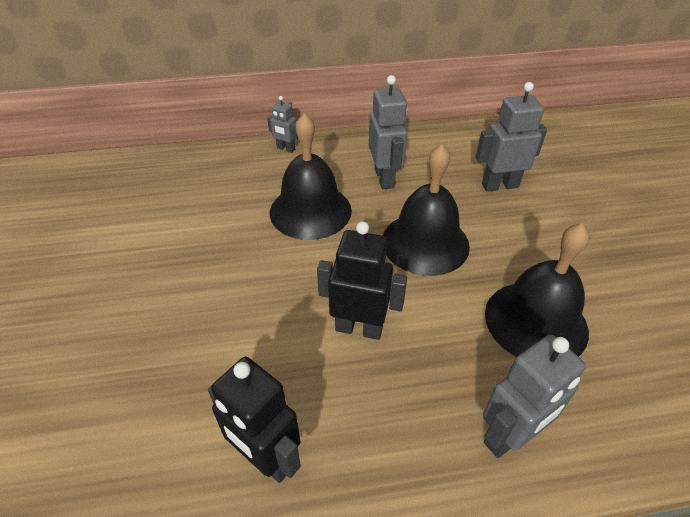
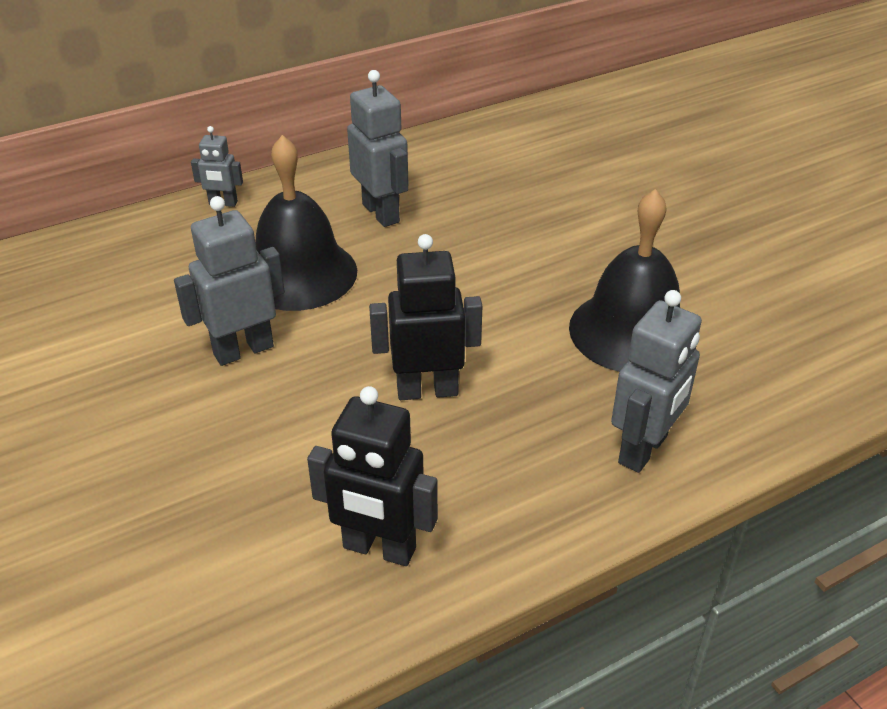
camera: 20 degrees left, 5 degrees down
(425, 243) = (467, 277): black bell -> none
(499, 185) = (533, 191): grey robot -> grey robot (243, 350)

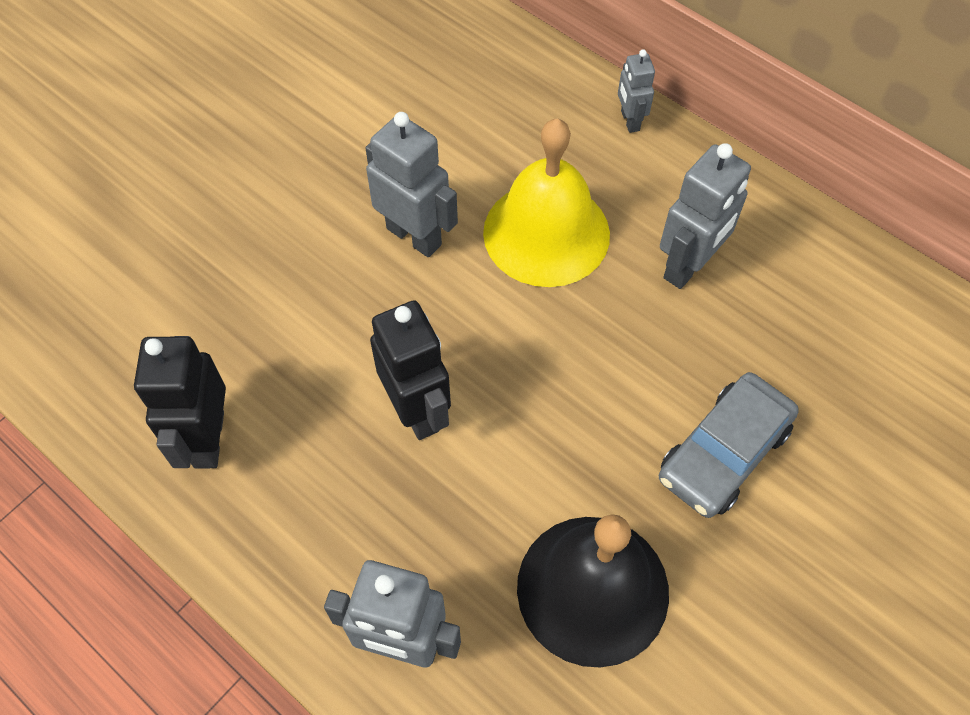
camera: 70 degrees right, 20 degrees up
(299, 273) = (546, 233): black bell -> yellow bell
(547, 241) = (723, 453): none -> grey car

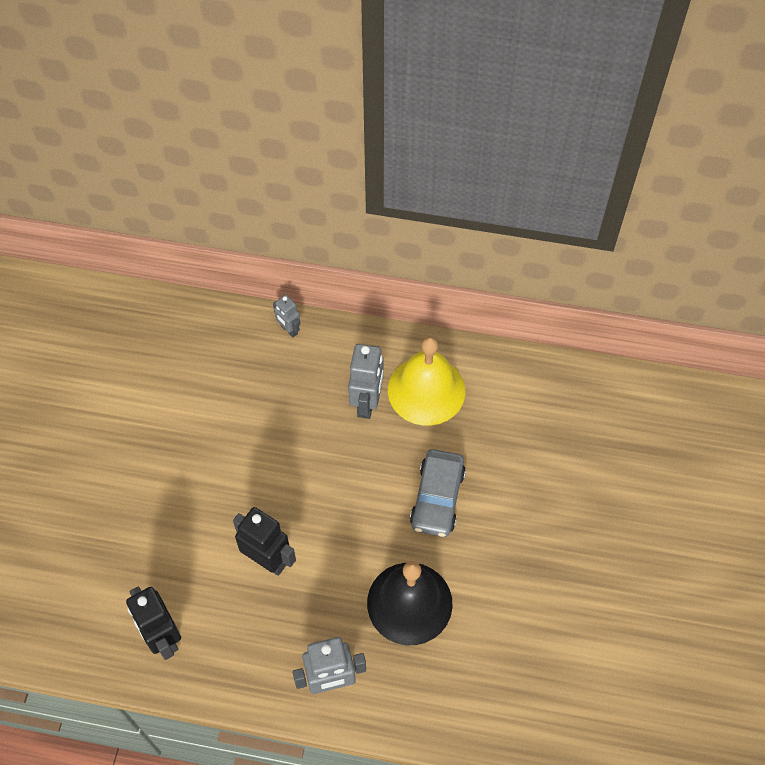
camera: 30 degrees left, 0 degrees up
(414, 236) = (206, 462): grey robot -> none
(546, 233) = (280, 422): yellow bell -> yellow bell (426, 390)

